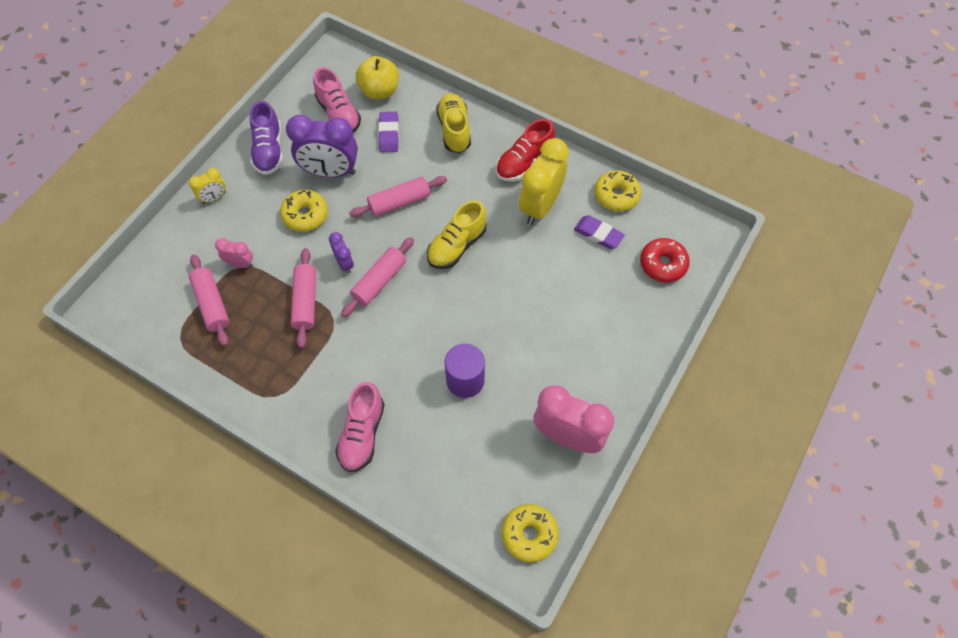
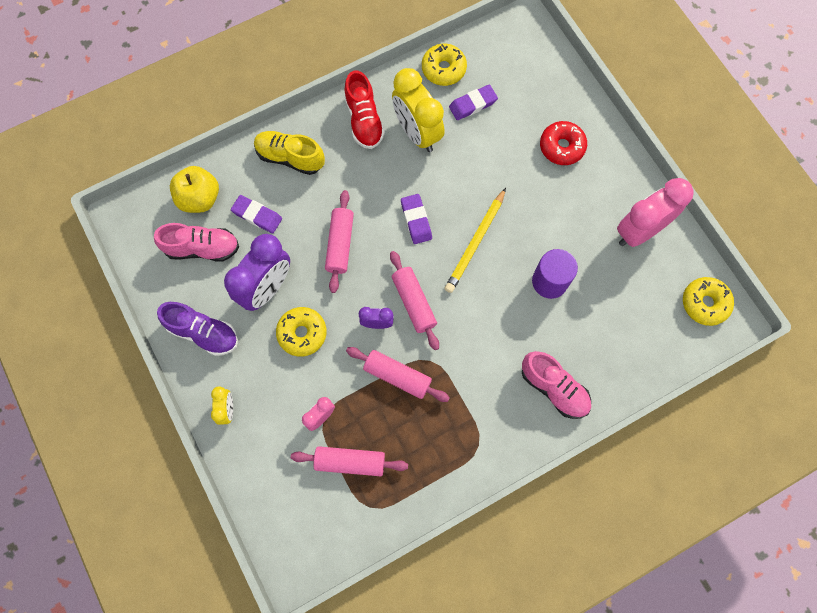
camera: 60 degrees left, 10 degrees up
(457, 246) = (416, 220): yellow shoe -> purple eraser
(465, 301) = (475, 243): none -> yellow pencil
(663, 264) = (529, 74): red donut -> red donut (562, 147)

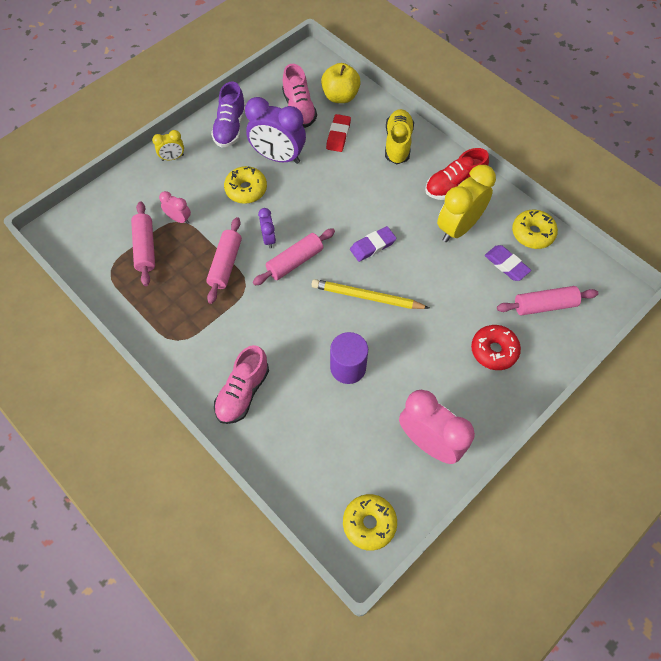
camera: 75 degrees right, 10 degrees down
(257, 215) = (338, 135): purple eraser -> red eraser
(340, 244) = (331, 196): pink rolling pin -> pink rolling pin (544, 305)

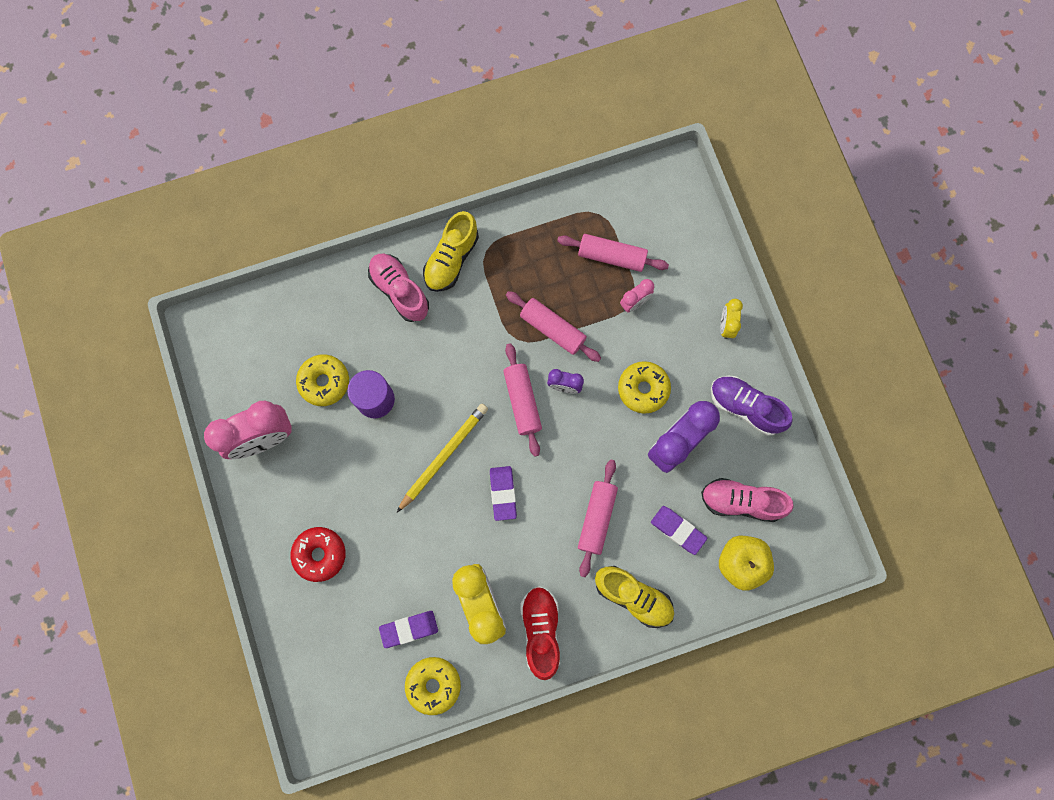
camera: 115 degrees right, 15 degrees up
(196, 363) = (451, 259): none -> yellow shoe
(338, 135) = (678, 530): red eraser -> purple eraser
(369, 523) = (222, 349): yellow donut -> yellow donut (324, 382)
(544, 305) = (341, 640): pink rolling pin -> pink rolling pin (596, 518)

